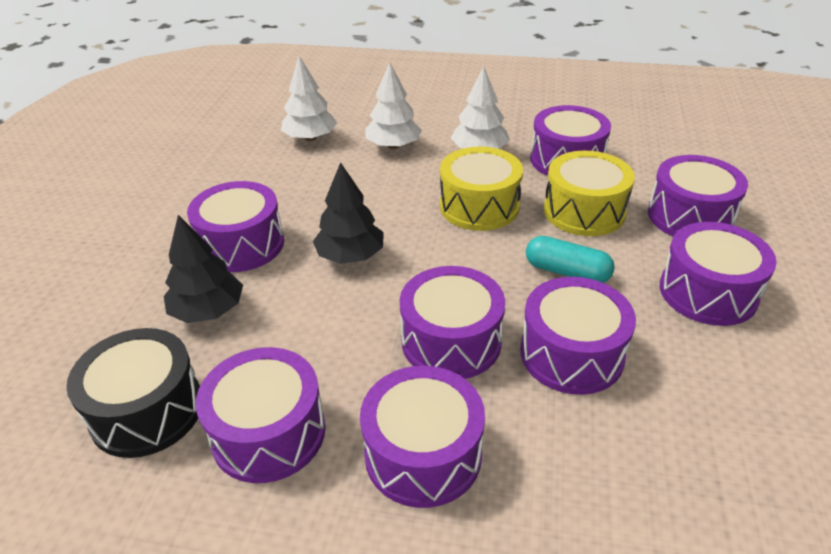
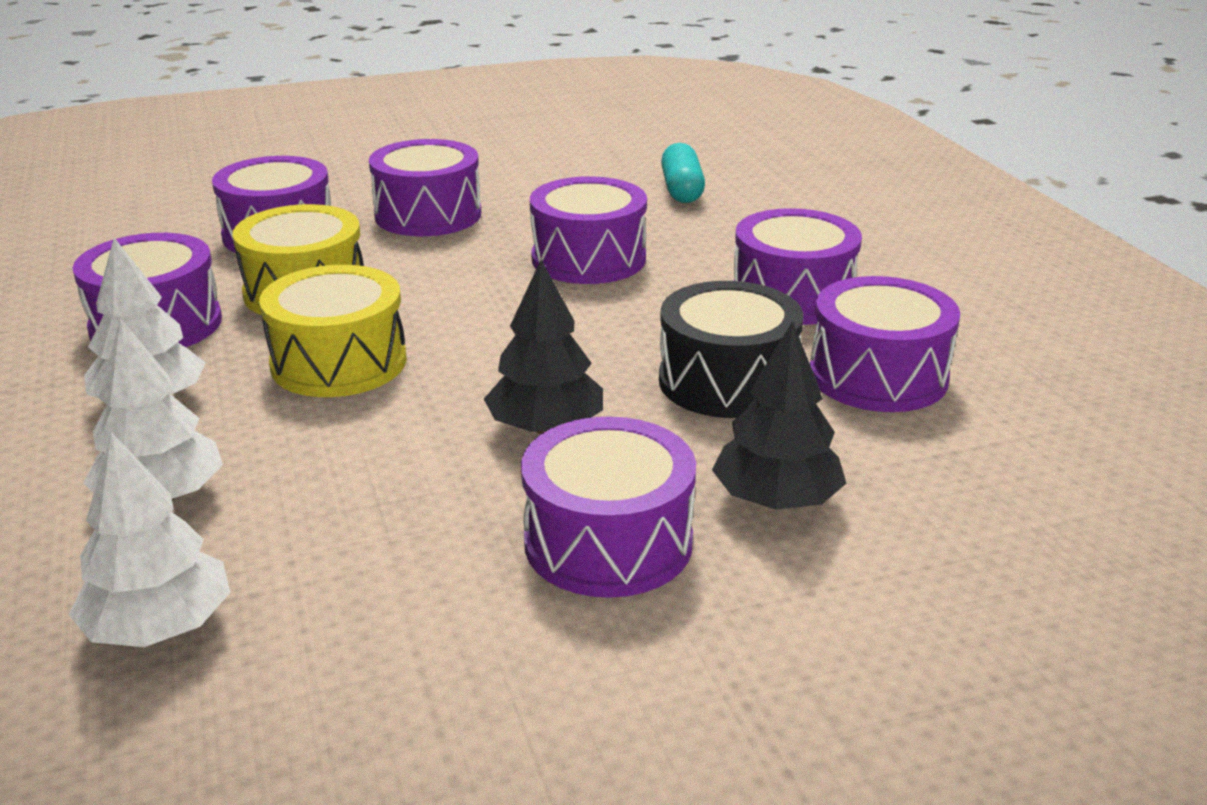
camera: 120 degrees left, 10 degrees down
(147, 410) = (962, 463): black drum -> black drum (727, 381)
(451, 341) = (637, 317): purple drum -> none
(567, 272) = (452, 281): turquoise capsule -> turquoise capsule (682, 190)

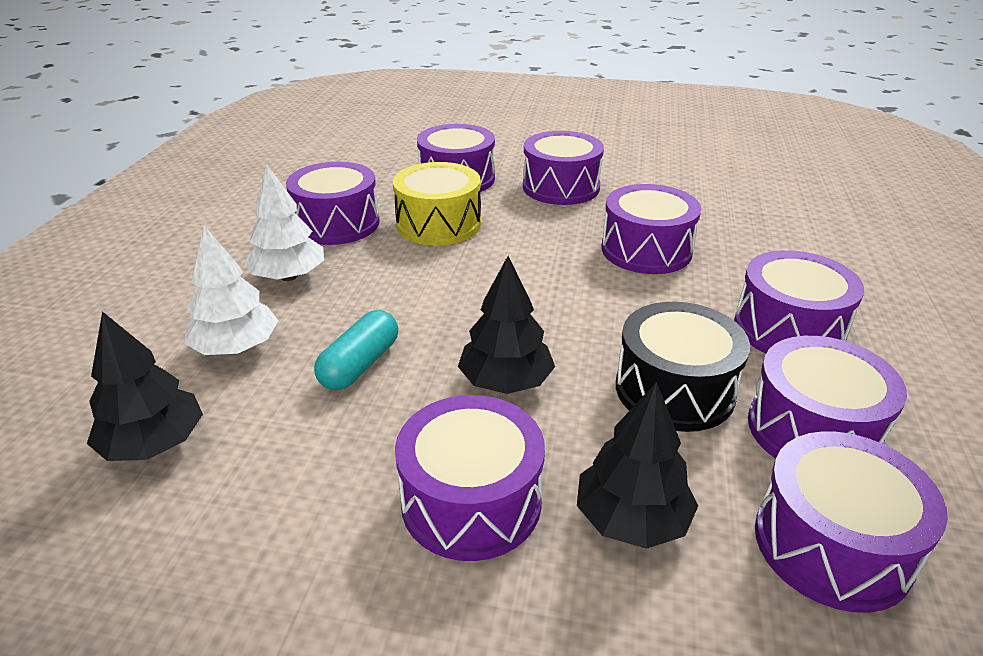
camera: 30 degrees right, 5 degrees up
(159, 627) = (154, 444): white tree -> black tree
(339, 362) = (415, 283): yellow drum -> none
(682, 190) = (763, 211): turquoise capsule -> turquoise capsule (360, 364)
(957, 458) = (832, 545): none -> purple drum

